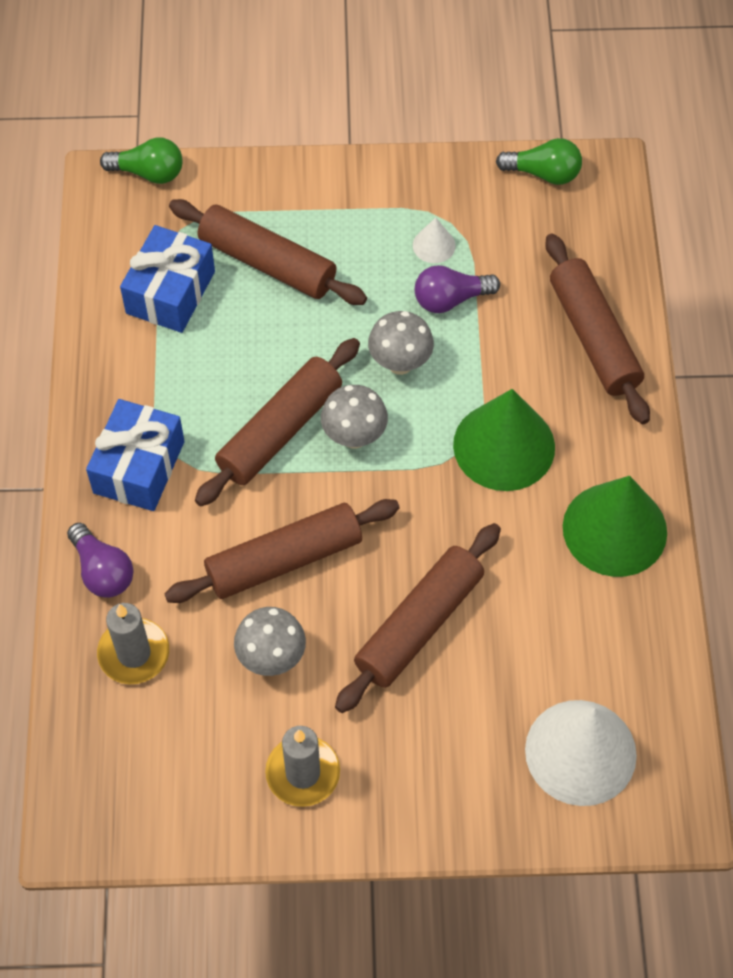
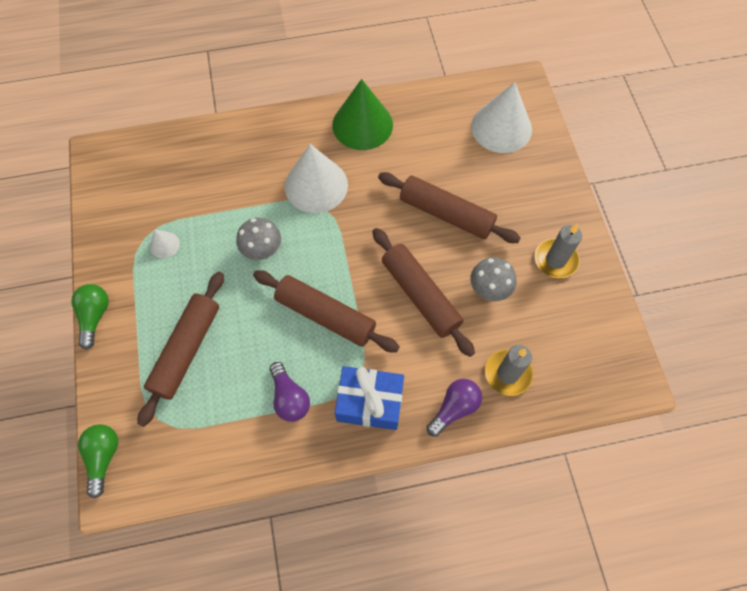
camera: 100 degrees left, 5 degrees up
(170, 292) = (218, 414): blue gift -> none
(354, 436) = (323, 269): grey mushroom -> none
(450, 299) = (208, 229): purple light bulb -> purple light bulb (289, 398)
(504, 446) = (316, 185): green cone -> white cone
(543, 173) = (101, 188): green light bulb -> green light bulb (95, 316)
(594, 337) = (230, 147): brown rolling pin -> none

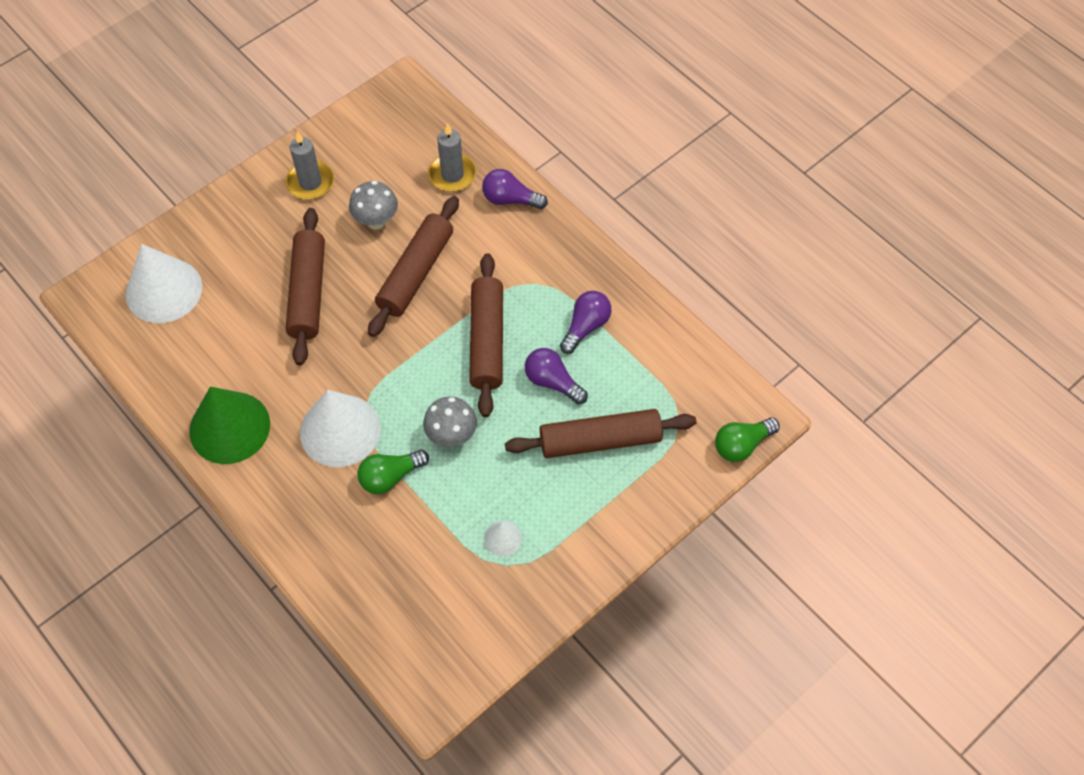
camera: 120 degrees left, 5 degrees down
(95, 316) = (623, 551): green light bulb -> green light bulb (390, 476)
(258, 343) = (552, 382): none -> purple light bulb
(370, 402) = (547, 263): blue gift -> none

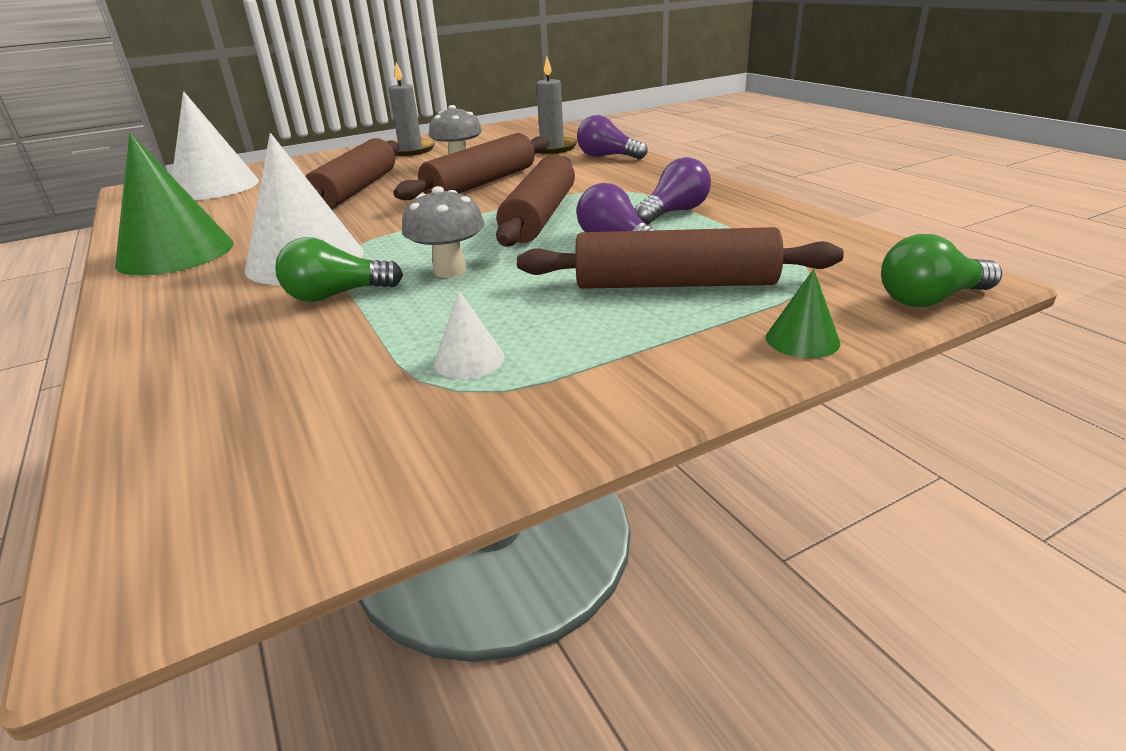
camera: 15 degrees right, 30 degrees down
(673, 496) = (802, 340): none -> green cone

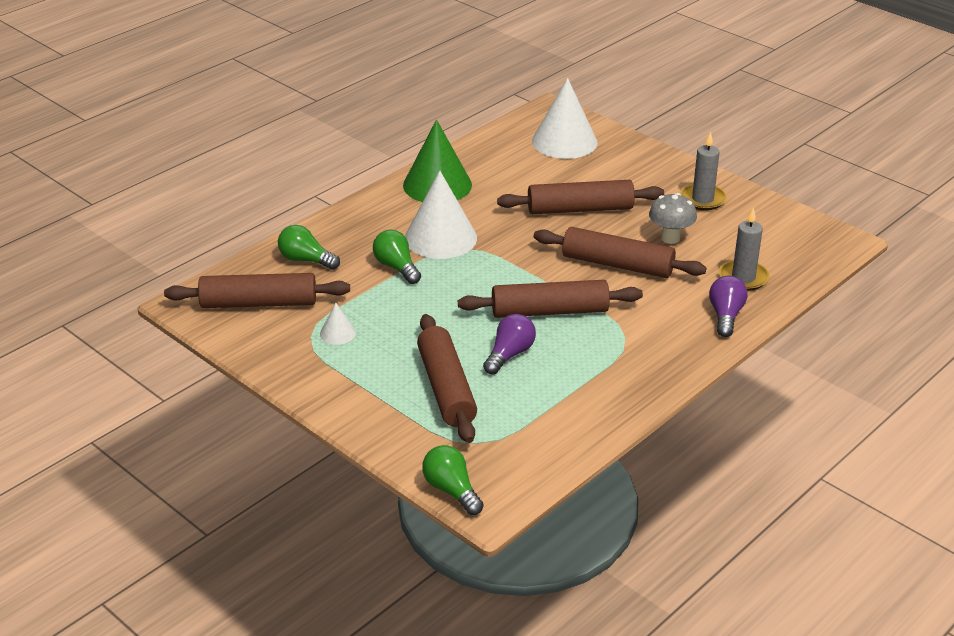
camera: 70 degrees right, 5 degrees up
(204, 374) = (306, 260): none -> green light bulb
(279, 446) = (259, 303): none -> brown rolling pin
(450, 271) = (441, 297): grey mushroom -> none
(674, 212) = (580, 373): purple light bulb -> none
(802, 340) = (386, 440): green cone -> none

